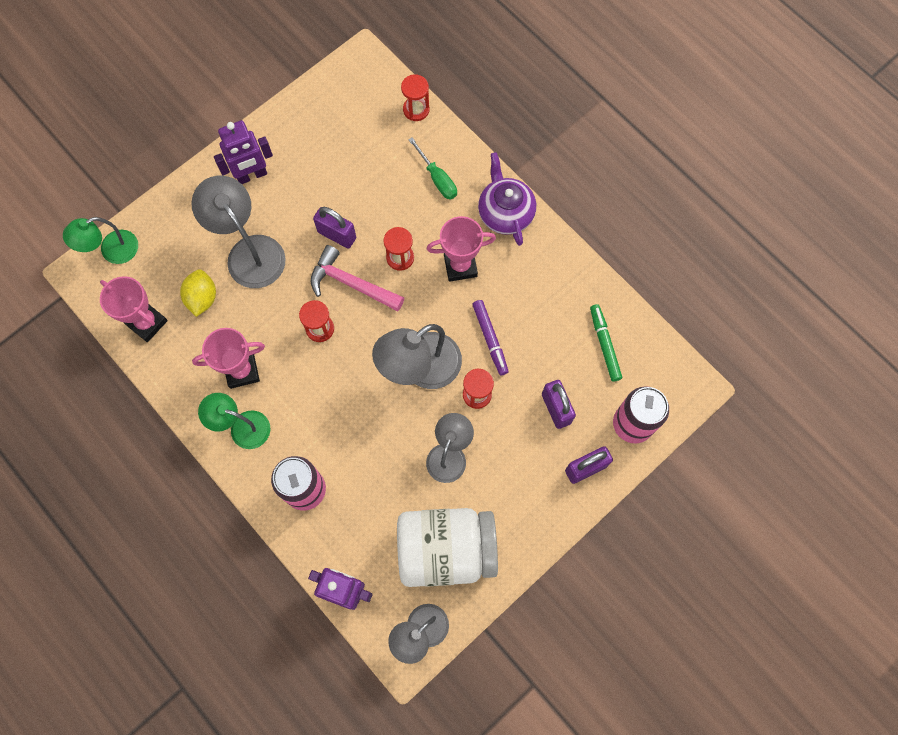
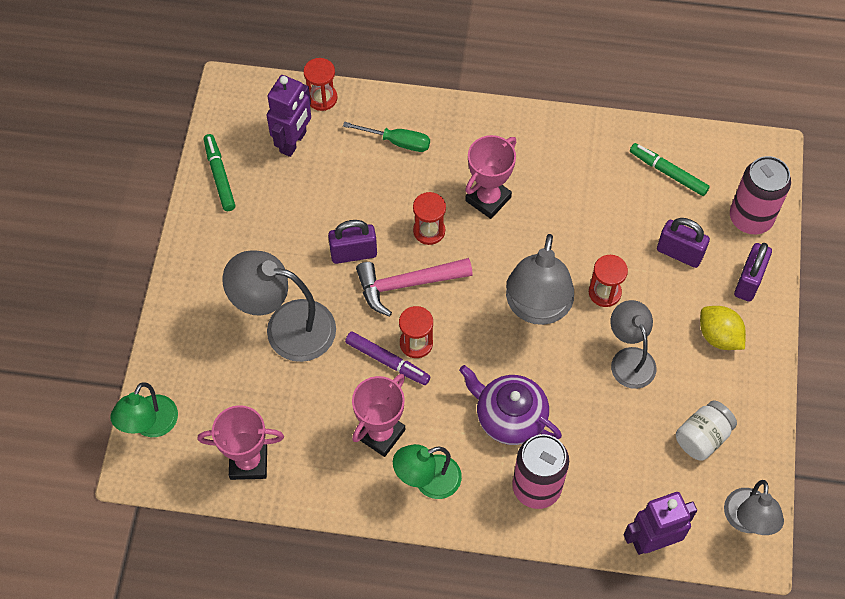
camera: 40 degrees left, 10 degrees down
(202, 298) = (281, 400): yellow lemon -> yellow lemon (719, 336)
(252, 175) = (223, 260): purple robot -> purple robot (293, 142)
(301, 115) = (219, 176): none -> green marker
(446, 549) = (702, 437): white jar -> white jar, size x0.49
(490, 339) = (571, 239): purple marker -> purple marker (387, 361)
(505, 213) = (484, 128): purple teapot -> purple teapot (509, 417)

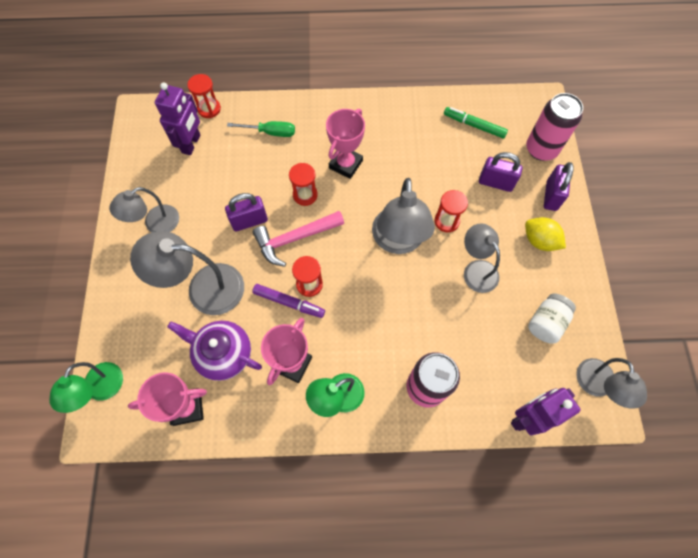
camera: 10 degrees left, 5 degrees up
(219, 176) = (137, 177): green marker -> none
(236, 238) = (155, 224): none -> grey lamp
(509, 417) = (393, 332): purple teapot -> purple teapot (223, 353)

